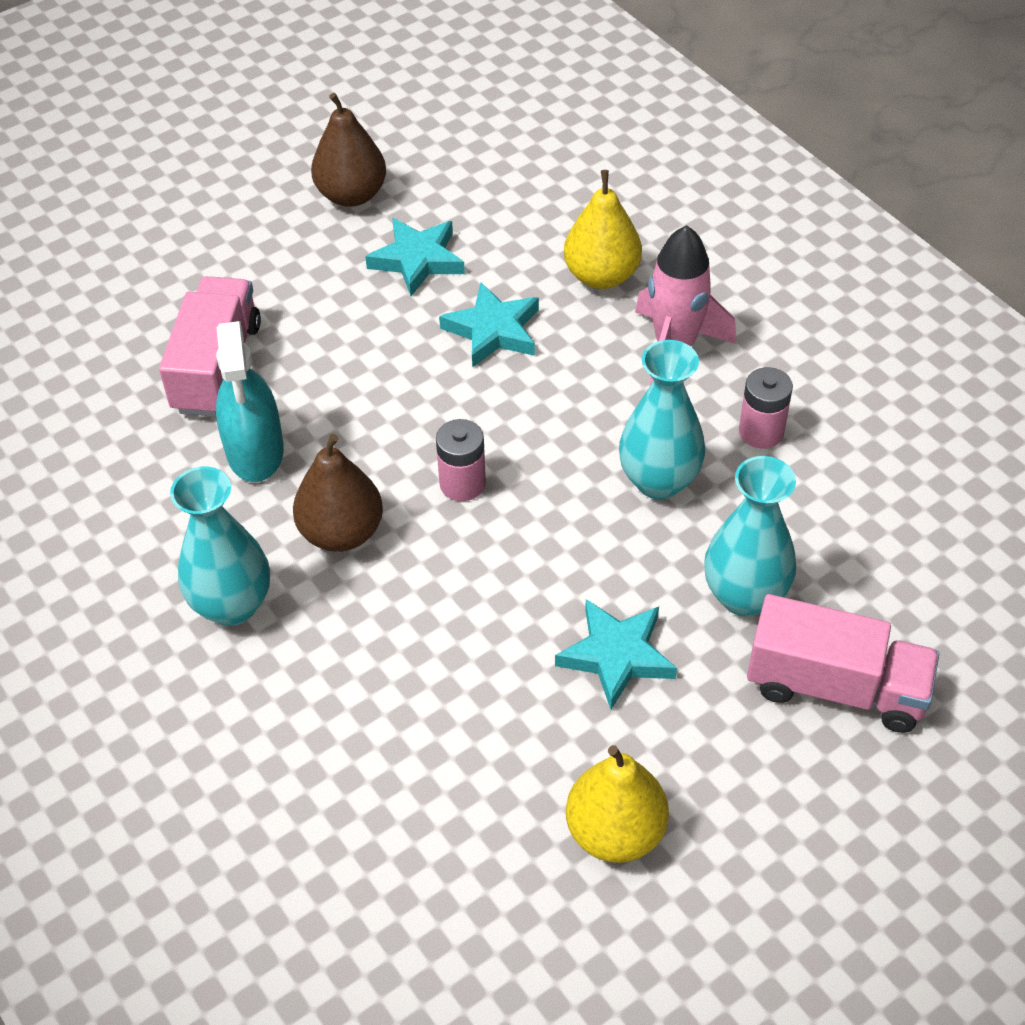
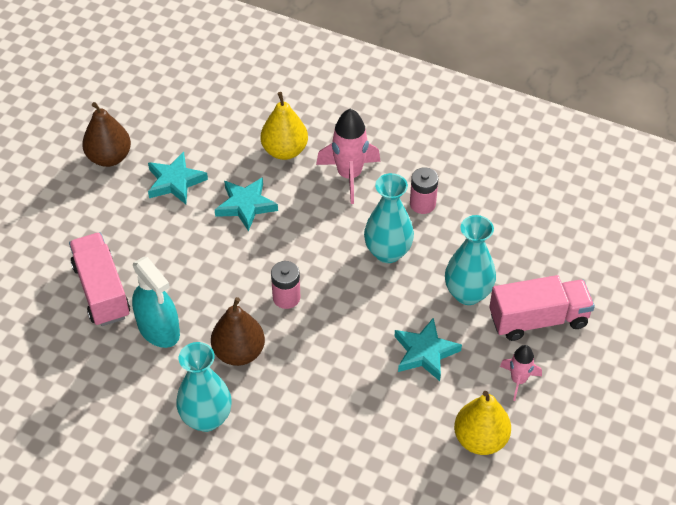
camera: 30 degrees left, 0 degrees up
(739, 768) = (518, 380): none -> pink rocket

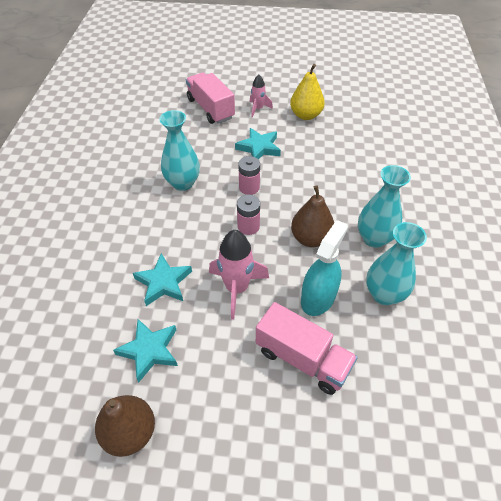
camera: 110 degrees left, 0 degrees up
(102, 291) = (302, 359): pink truck -> pink truck turned 105 degrees counterclockwise
(284, 151) = (89, 275): yellow pear -> none
(349, 175) = (110, 223): pink rocket -> pink rocket (237, 288)
(422, 204) = (130, 176): pink battery -> pink battery (249, 187)
(467, 294) = (203, 139): turquoise vase -> turquoise vase (384, 294)

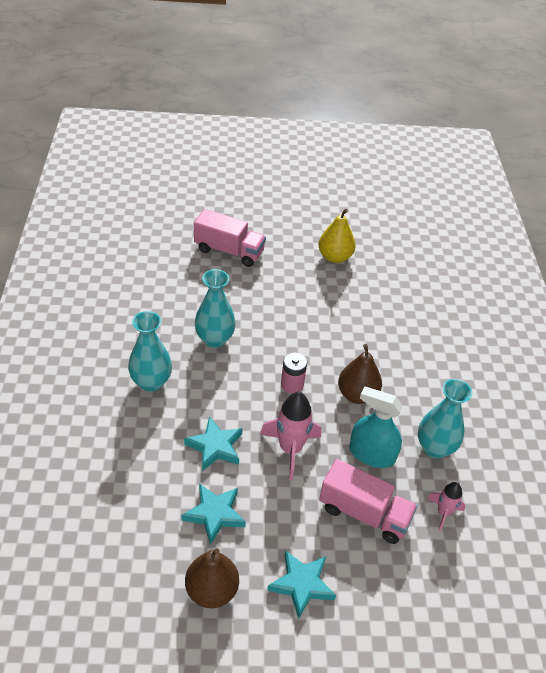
camera: 10 degrees left, 5 degrees down
(210, 109) = (229, 251): pink truck -> pink truck turned 150 degrees clockwise
(249, 187) = (286, 342): pink battery -> none
(258, 109) = (281, 250): pink rocket -> pink rocket (443, 513)
(259, 148) = (289, 296): turquoise star -> turquoise star (302, 584)
(318, 297) = (371, 454): turquoise spray bottle -> turquoise spray bottle turned 90 degrees counterclockwise
(374, 238) = (420, 392): turquoise vase -> turquoise vase (151, 382)

